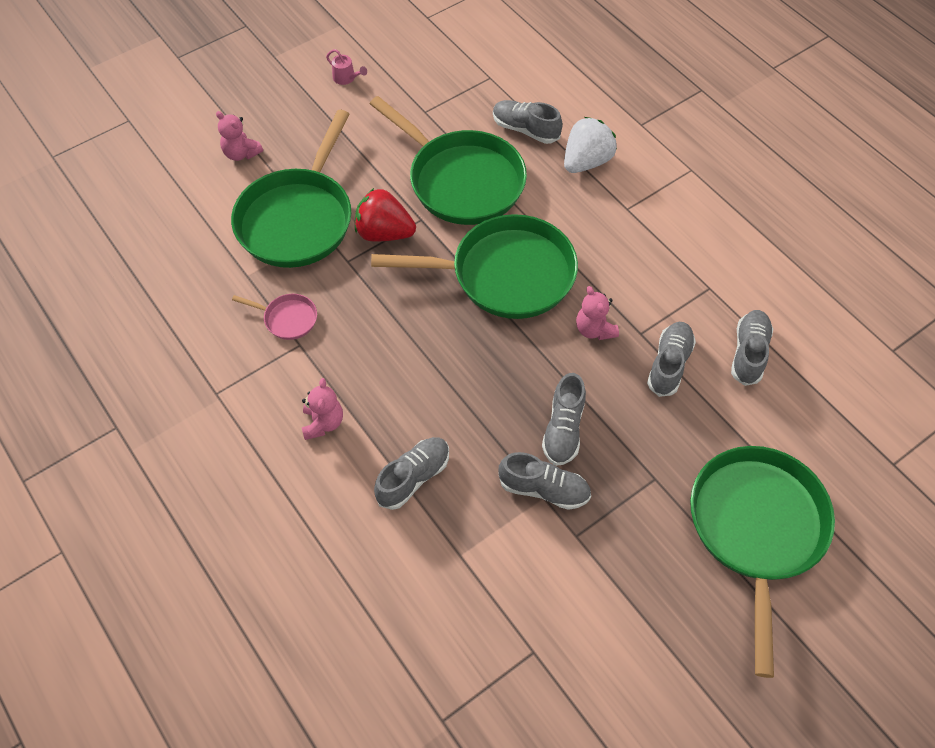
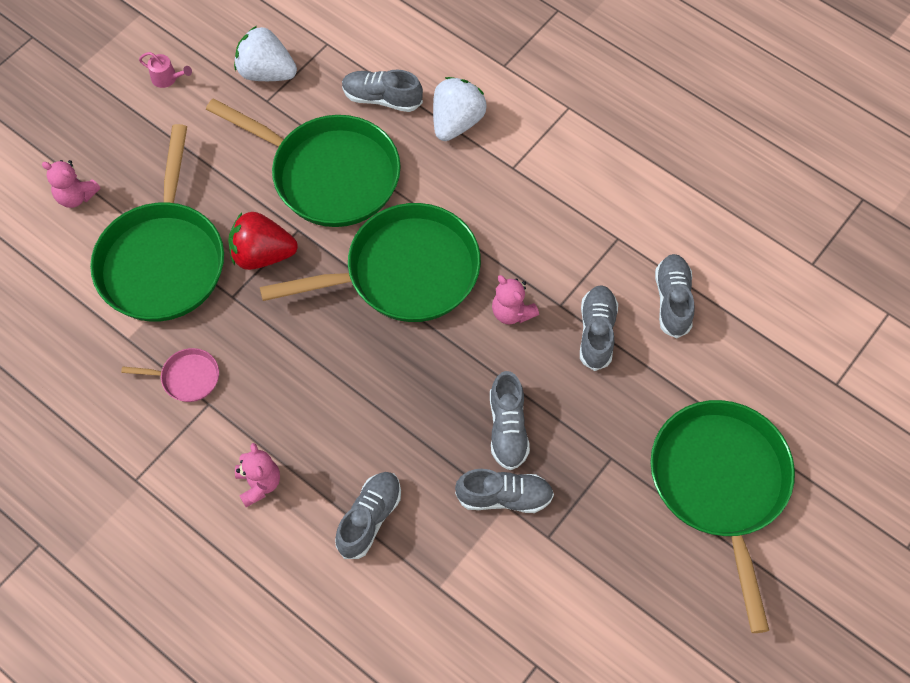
camera: 15 degrees left, 5 degrees up
(431, 90) = (266, 72): none -> white strawberry

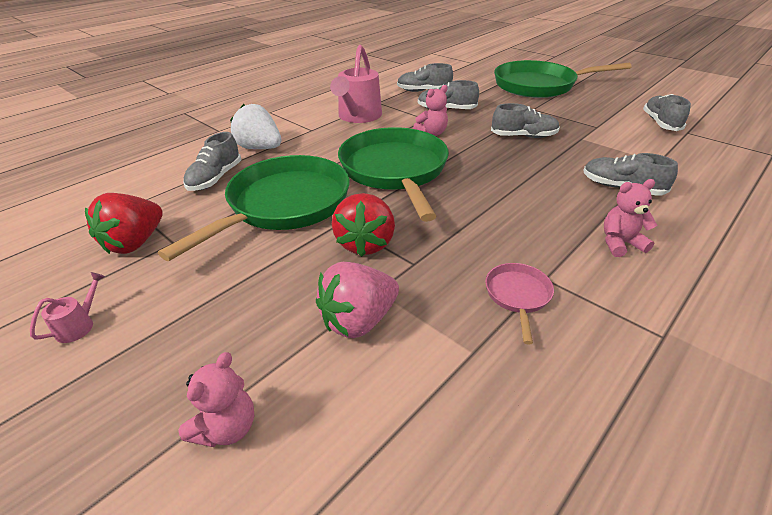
camera: 85 degrees left, 25 degrees down
(163, 259) = (359, 320): green pan -> pink strawberry
(266, 72) = (135, 243): white strawberry -> red strawberry
(504, 497) = (576, 139): grey shoe -> grey shoe (660, 123)
(560, 217) = (358, 117): none -> pink watering can

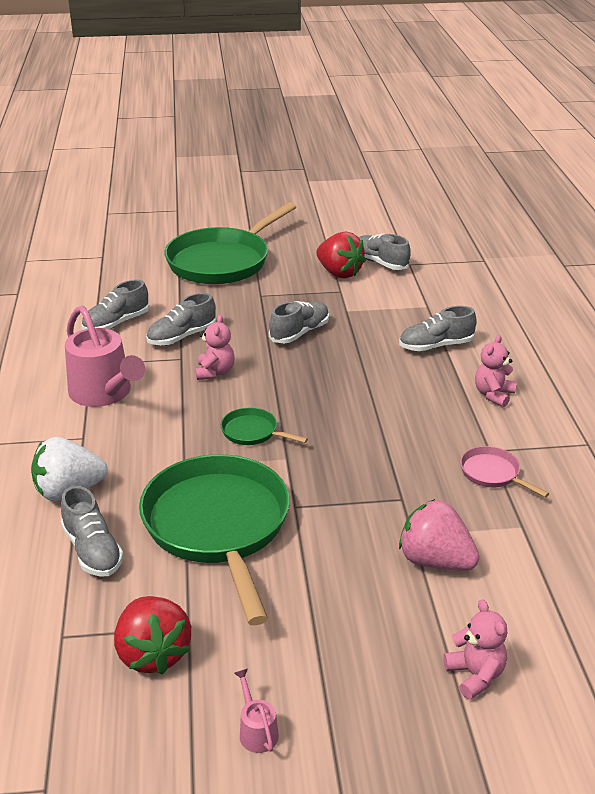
camera: 50 degrees left, 5 degrees down
(359, 320) = (435, 561): pink strawberry -> pink strawberry turned 120 degrees clockwise
(365, 243) = (344, 509): red strawberry -> red strawberry (339, 273)
(395, 171) = (253, 432): green pan -> green pan, size x0.42

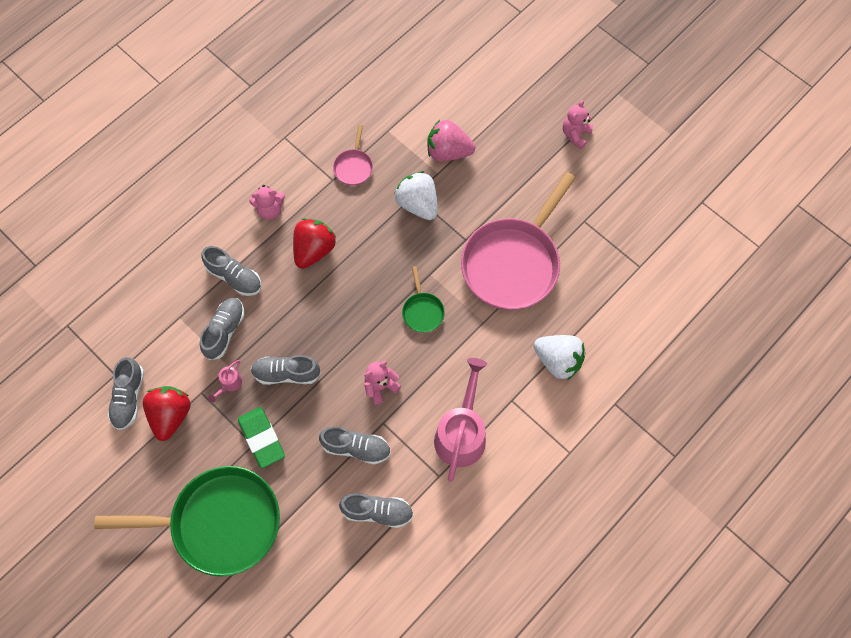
camera: 130 degrees left, 35 degrees up
(92, 550) = (583, 305): grey shoe -> grey shoe (224, 331)
(153, 654) = (611, 222): red strawberry -> red strawberry (314, 250)
(218, 527) = (513, 262): green pan -> pink pan
(256, 730) = (607, 153): pink watering can -> pink watering can (229, 384)
(259, 300) = (262, 438): none -> green eraser
(386, 495) = (418, 204): none -> white strawberry
(435, 561) = (448, 152): pink strawberry -> pink strawberry turned 105 degrees clockwise
(475, 675) = (505, 97): pink teddy bear -> pink teddy bear (575, 134)

